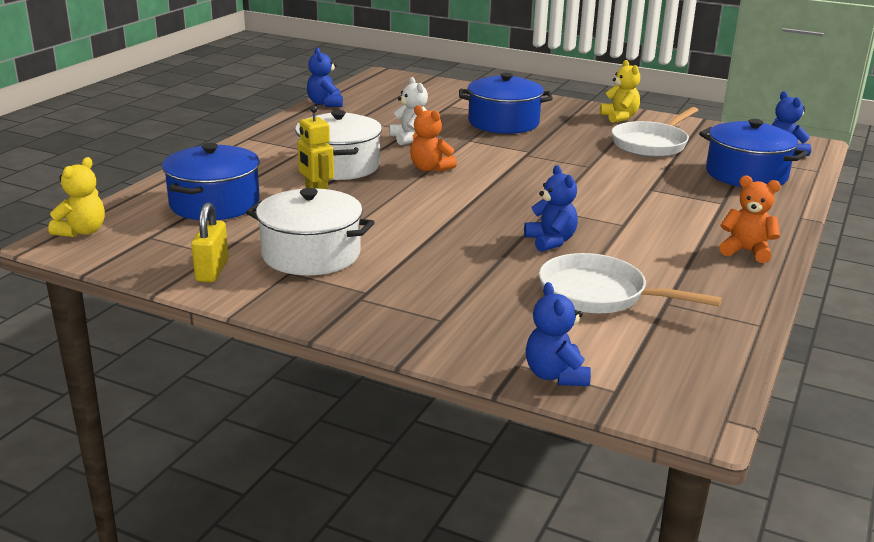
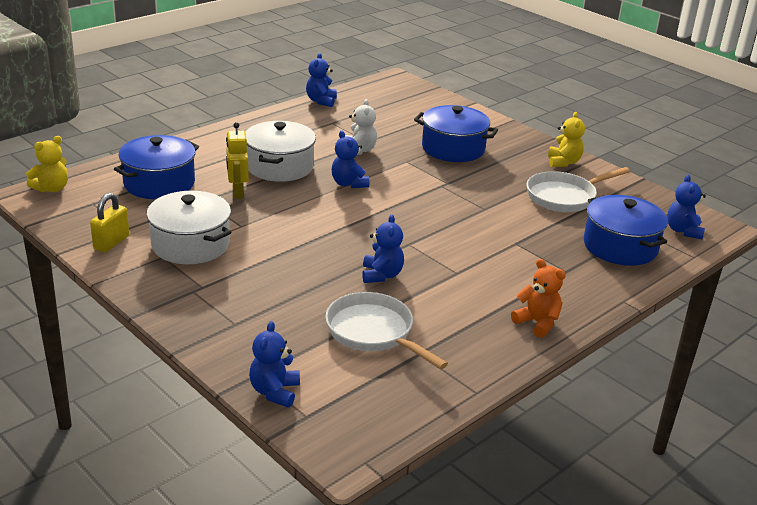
camera: 20 degrees right, 5 degrees up
(430, 168) = (349, 183): orange teddy bear -> blue teddy bear

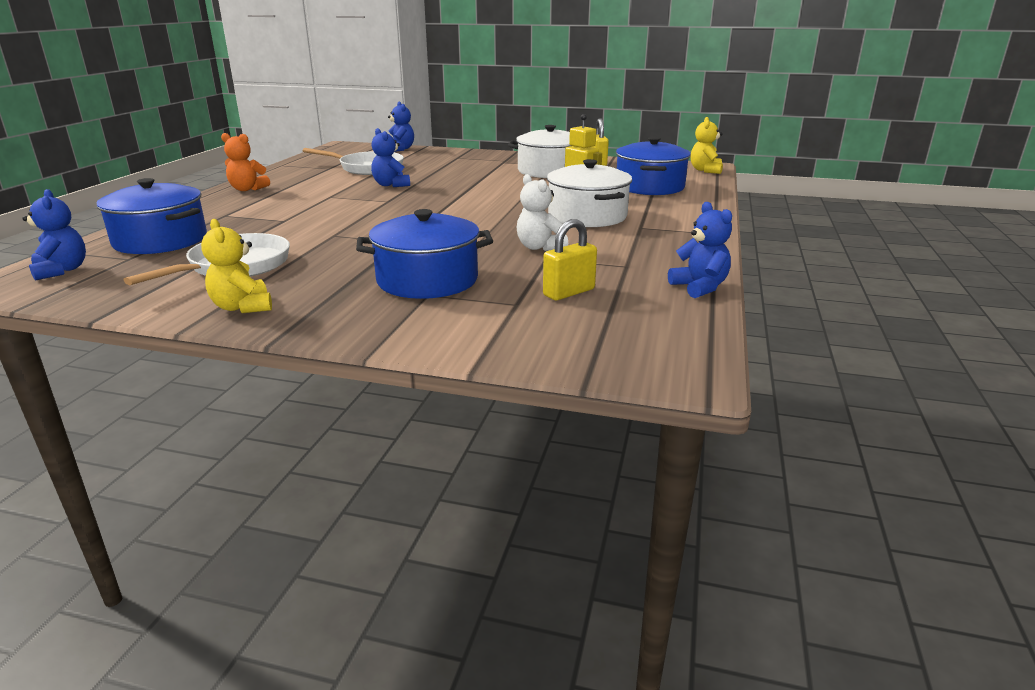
camera: 150 degrees right, 5 degrees down
(349, 183) = (499, 220): blue teddy bear -> none
(388, 118) = (569, 292): none -> yellow padlock

